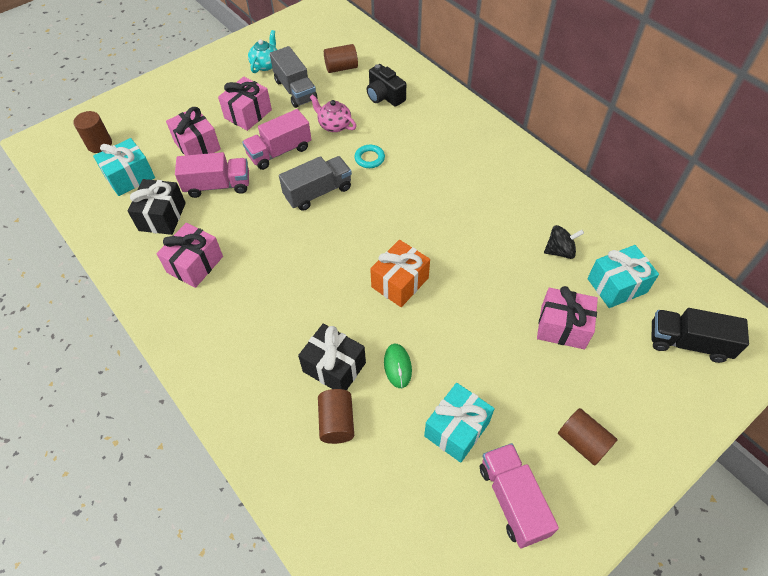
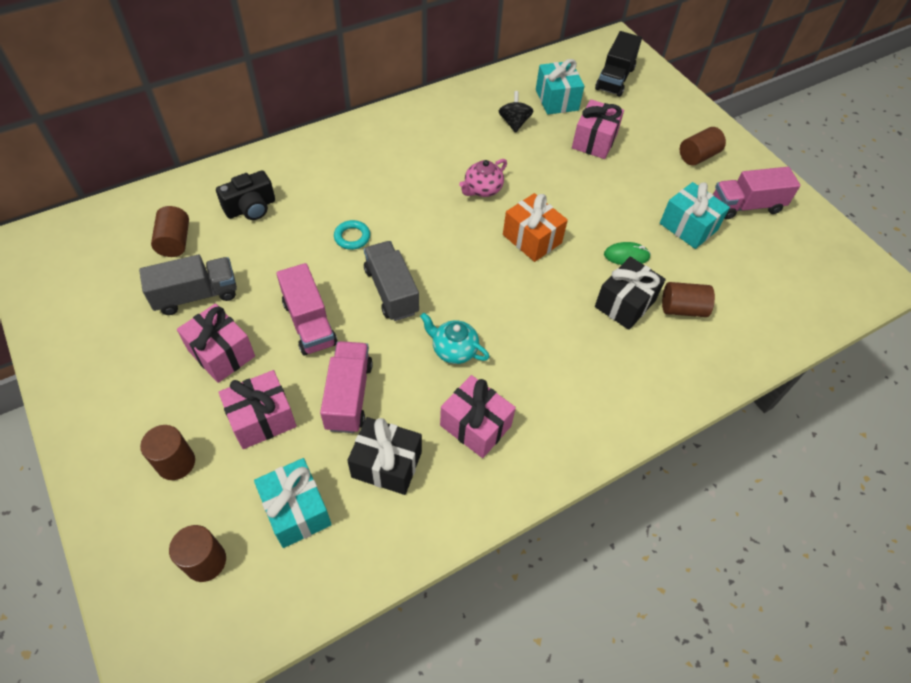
camera: 85 degrees left, 0 degrees up
(165, 115) = (176, 463): none -> brown cylinder
(265, 65) = (122, 325): turquoise teapot -> turquoise teapot (454, 350)
(334, 125) = (283, 262): pink teapot -> pink teapot (482, 189)

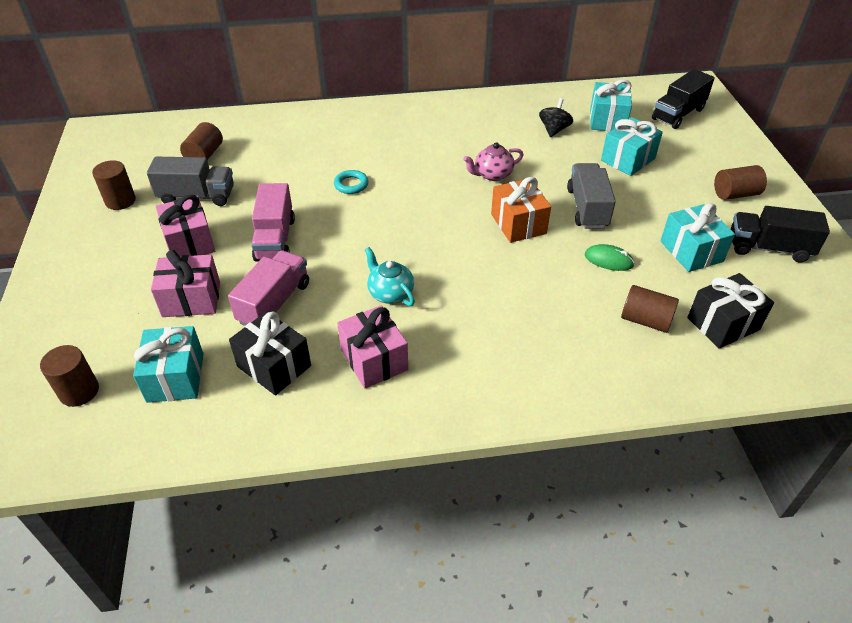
camera: 25 degrees right, 10 degrees down
(176, 463) = (104, 311): brown cylinder -> brown cylinder (120, 201)
(251, 208) = (279, 145): black camera -> none
(391, 291) = (361, 233): grey truck -> grey truck (587, 208)
(594, 141) = (628, 159): pink gift -> turquoise gift
(625, 304) = (584, 300): black gift -> black gift (723, 324)
(746, 206) = (769, 248): pink truck -> black truck

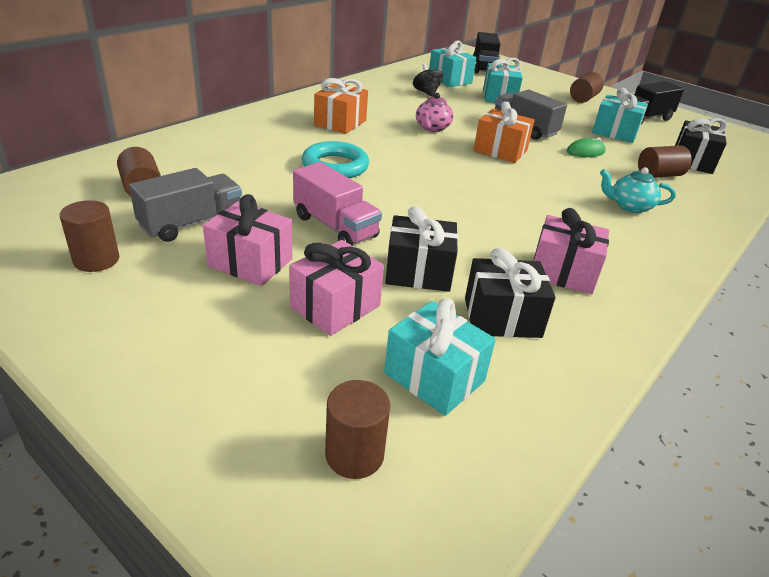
camera: 45 degrees left, 10 degrees down
(274, 303) = (418, 272): pink truck -> black gift
(351, 184) = (335, 166): turquoise ring -> turquoise ring, size x1.75
(390, 293) = (495, 224): turquoise teapot -> turquoise teapot (629, 206)
(418, 140) = (340, 123): none -> orange gift

